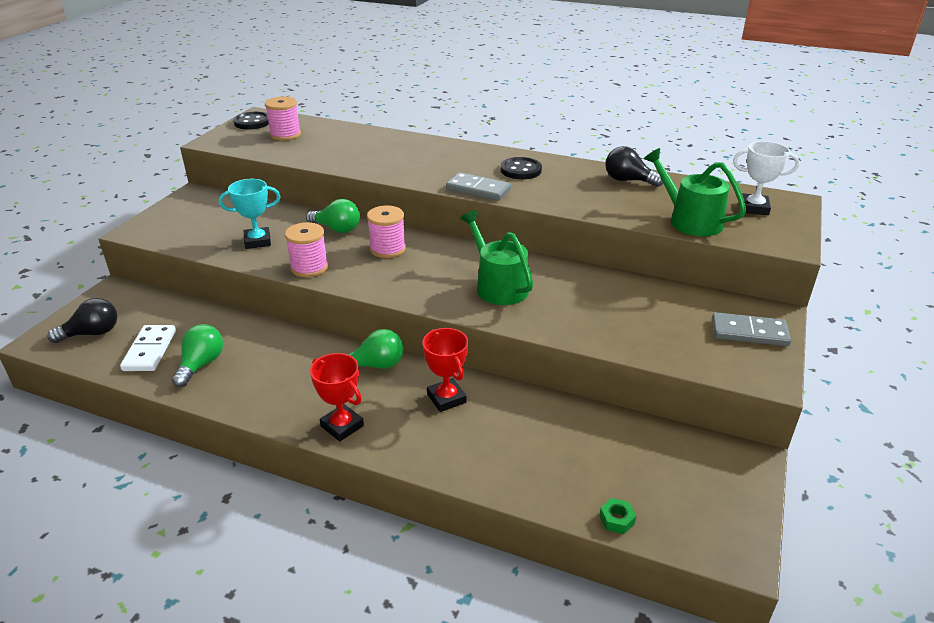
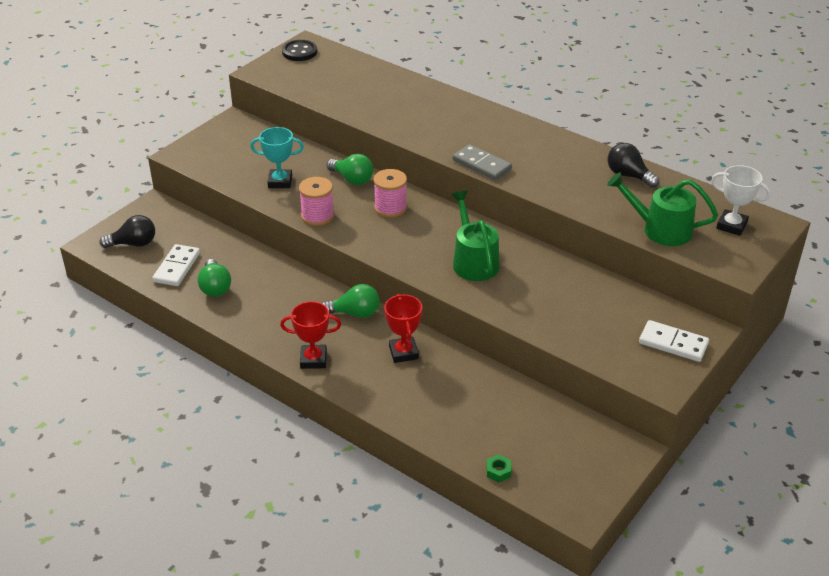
camera: 15 degrees right, 5 degrees up
(201, 364) = (215, 287): green light bulb -> green light bulb turned 135 degrees clockwise
(285, 135) = (326, 72): pink spool -> none
(342, 426) = (313, 359): red trophy -> red trophy turned 60 degrees counterclockwise
(521, 170) = (531, 148): black button -> none
(690, 220) = (661, 229): green watering can -> green watering can turned 45 degrees counterclockwise
(749, 332) = (673, 343): grey domino -> white domino

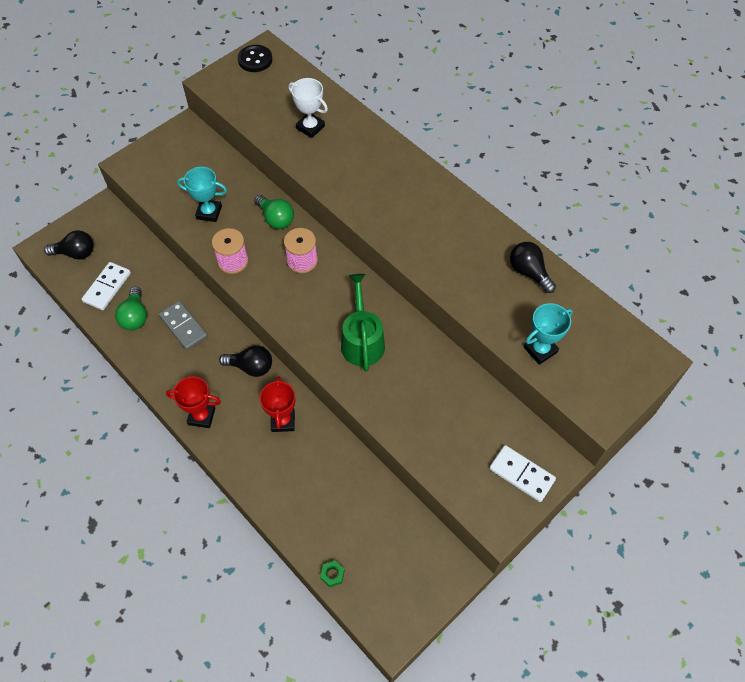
camera: 10 degrees right, 20 degrees up
(354, 313) = (251, 367): green light bulb -> black light bulb
(482, 165) = (390, 237): grey domino -> grey domino (183, 326)
(661, 229) = (540, 350): green watering can -> turquoise trophy
(731, 225) = (612, 355): white trophy -> white trophy (310, 127)

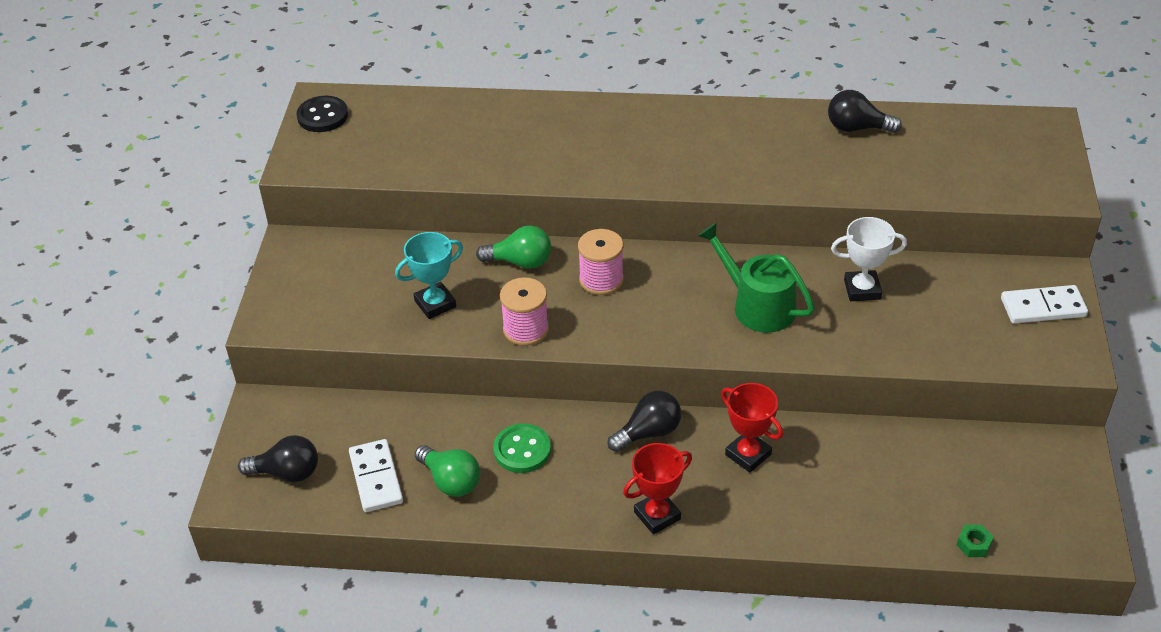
camera: 40 degrees left, 15 degrees down
(76, 253) = (287, 473): black light bulb -> black light bulb turned 45 degrees clockwise
(183, 326) = (522, 450): grey domino -> green button
(310, 127) = (474, 140): white trophy -> white trophy (862, 289)
(540, 350) = (949, 180): turquoise trophy -> none

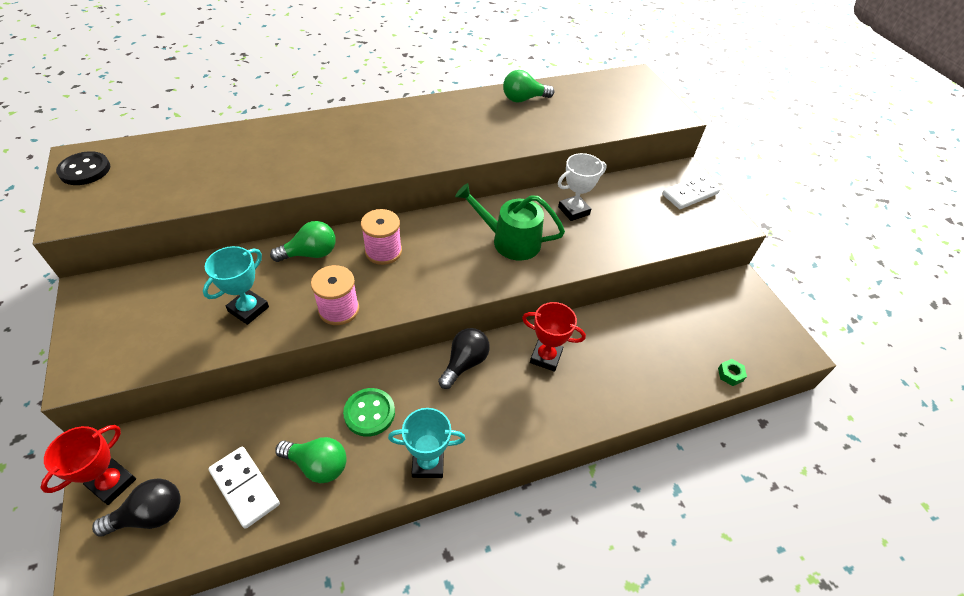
camera: 30 degrees left, 5 degrees up
(561, 516) = (428, 463): none -> turquoise trophy
(657, 515) = (505, 433): red trophy -> red trophy (112, 483)
(857, 128) = (523, 99): black light bulb -> green light bulb

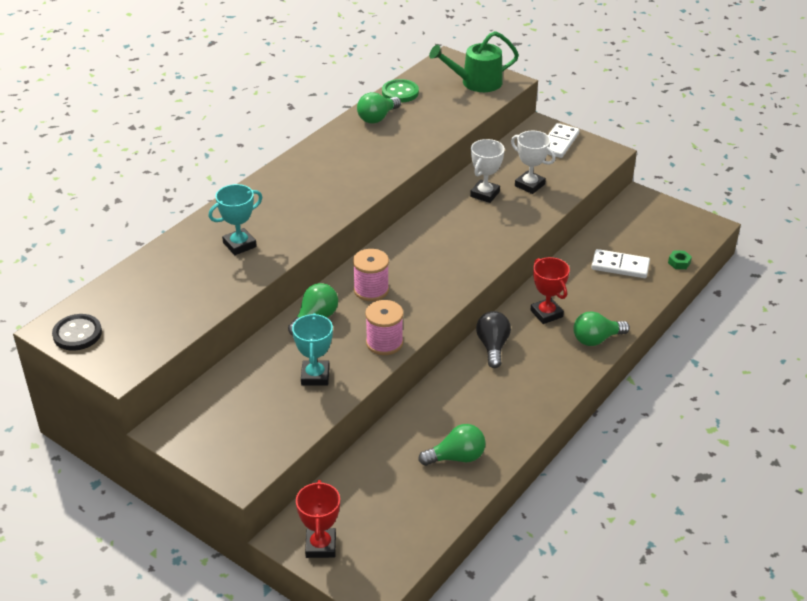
camera: 30 degrees left, 10 degrees down
(150, 515) = (373, 545): black light bulb -> none
(245, 487) = (421, 496): white domino -> white domino (620, 266)
(369, 413) = (458, 410): green button -> green button (400, 92)
(428, 463) = (530, 416): turquoise trophy -> turquoise trophy (239, 245)
(510, 241) = (460, 238): green watering can -> green watering can (476, 82)
(546, 357) = (546, 314): red trophy -> red trophy turned 75 degrees clockwise
(570, 413) = (596, 339): none -> green light bulb
(624, 221) = (529, 185): none -> white trophy

